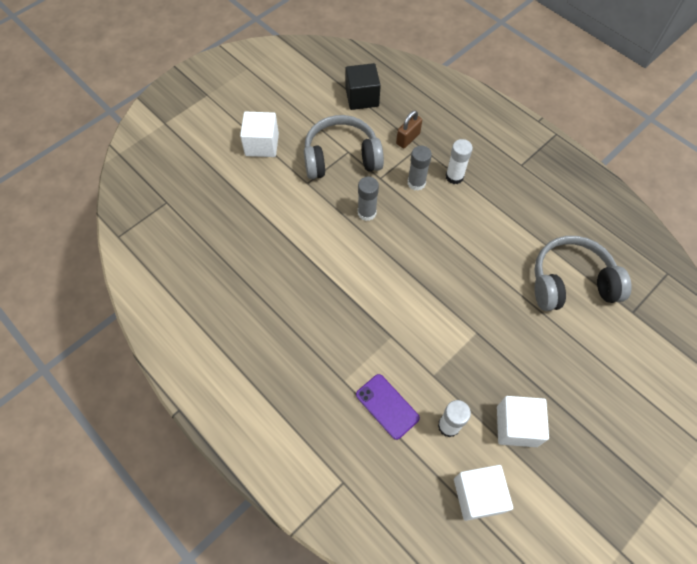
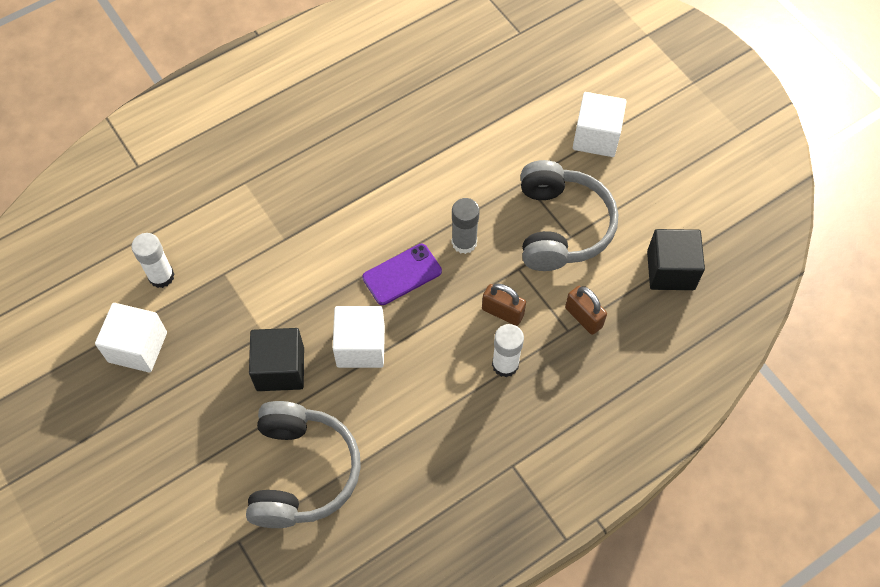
camera: 100 degrees right, 0 degrees up
(387, 406) = (202, 219): purple phone -> purple phone (402, 274)
(416, 183) = (502, 312): grey glue stick -> brown padlock
(478, 495) = (80, 287): white cube -> white cube (360, 346)
(501, 314) = (280, 369): none -> black cube

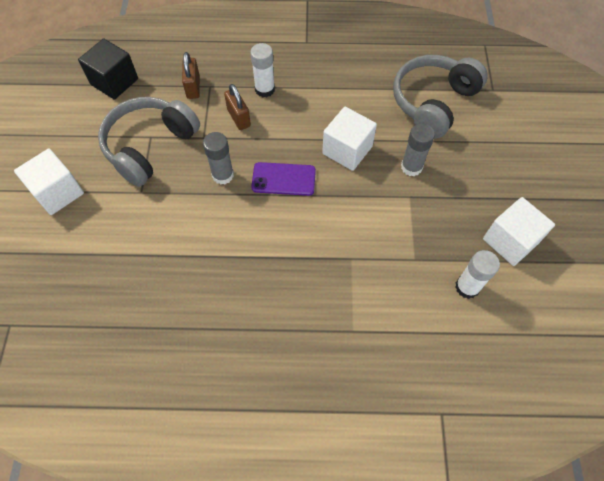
camera: 145 degrees left, 0 degrees up
(280, 369) = (411, 167): black cube -> grey glue stick

